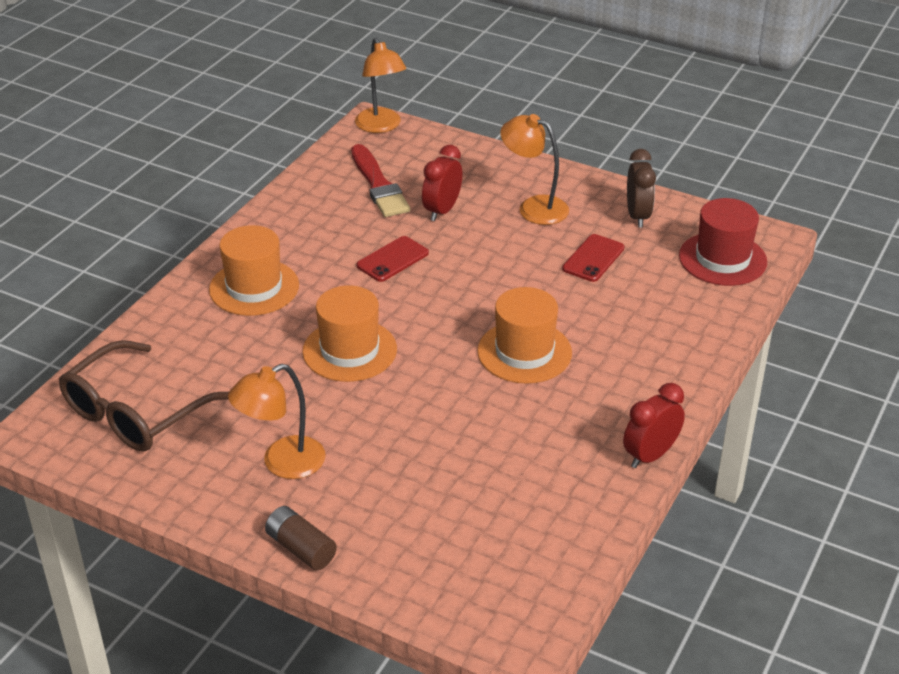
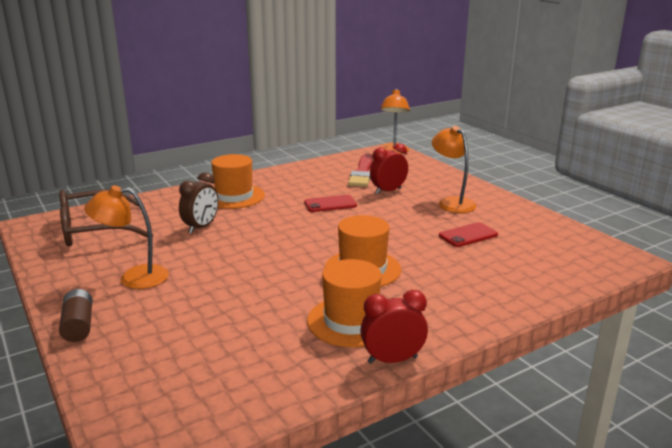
camera: 30 degrees right, 15 degrees down
(349, 350) = (249, 237): orange hat -> orange hat (351, 321)
(637, 216) = (524, 223): brown clock -> brown clock (201, 227)
(722, 259) = (574, 260): red hat -> none

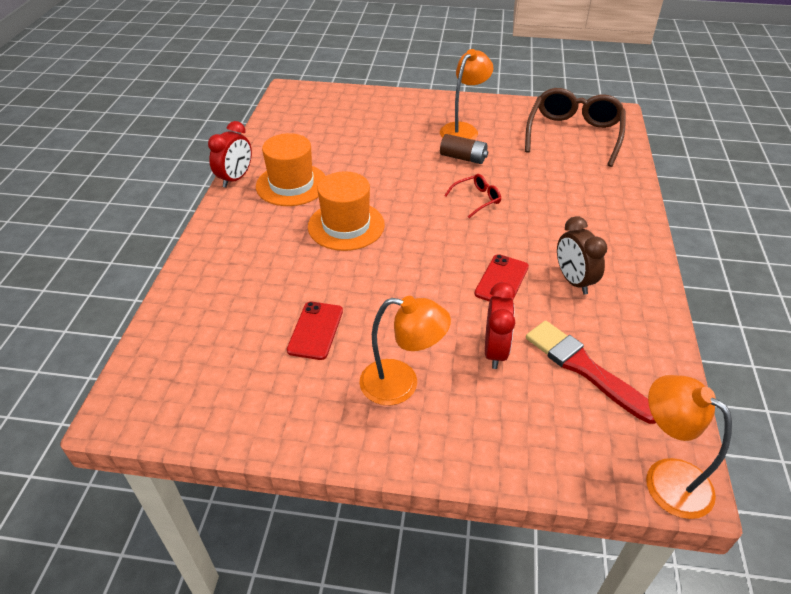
camera: 130 degrees right, 20 degrees up
(78, 326) = (421, 100): brown battery -> brown battery (463, 158)
(201, 227) = (525, 182): brown clock -> brown clock (573, 281)
(234, 196) = (589, 226): orange hat -> none
(251, 236) = (476, 199): none -> red glasses

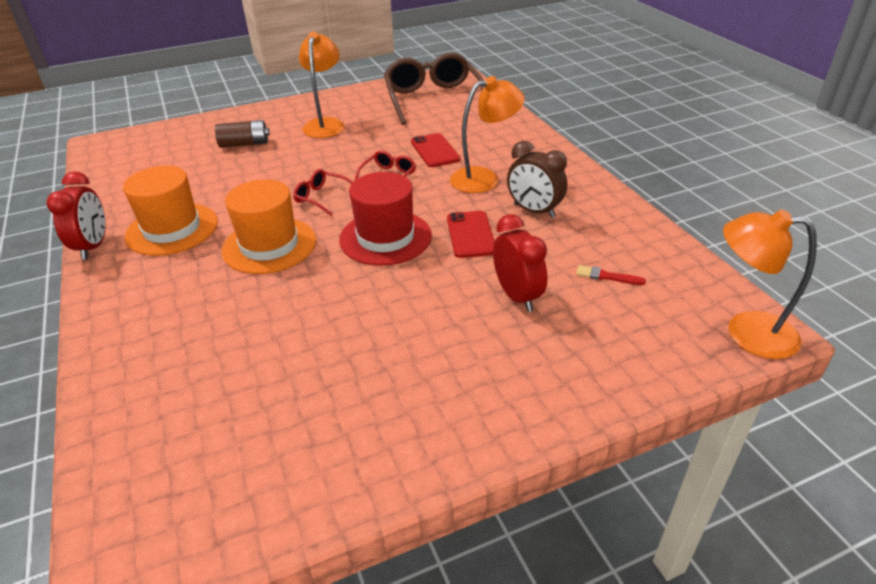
camera: 30 degrees left, 5 degrees down
(315, 330) = (316, 358): red phone -> red phone (435, 151)
(401, 384) = (453, 367): orange lamp -> orange lamp (484, 178)
(412, 199) = (322, 197): none -> red glasses
(433, 254) = (385, 237): none -> red hat
(463, 158) = (345, 147): brown battery -> brown battery (244, 144)
(585, 368) = (606, 276): red brush -> red brush, size x0.42

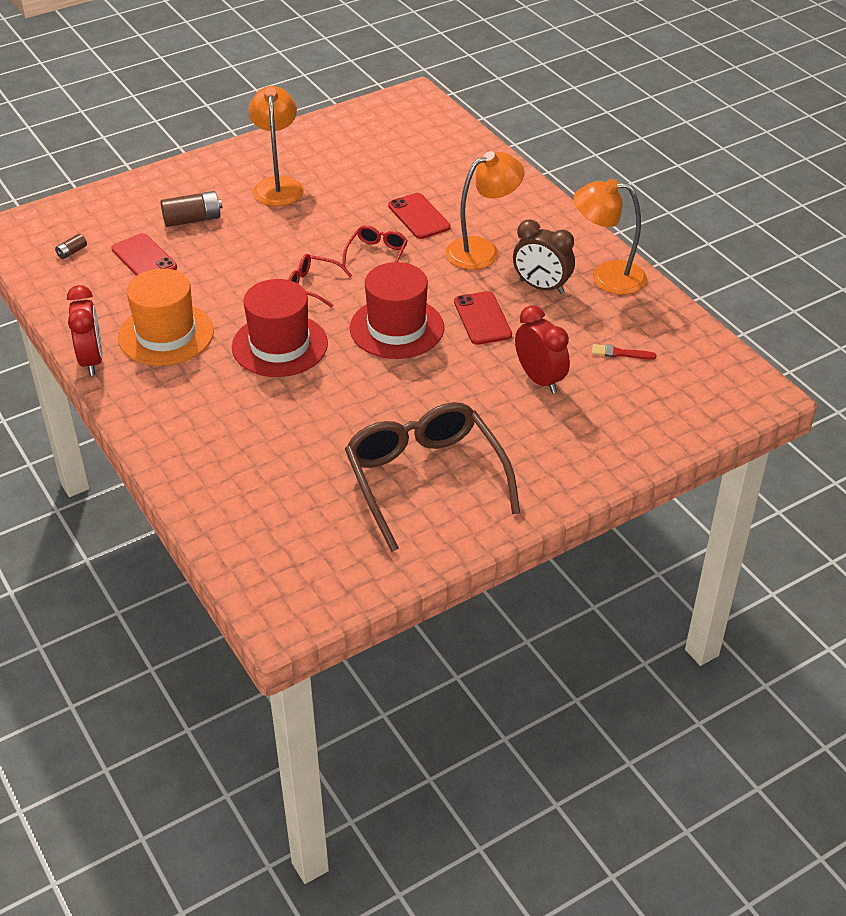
camera: 10 degrees left, 5 degrees up
(134, 161) = (72, 252): none -> brown battery
(189, 169) = (144, 258): none -> red phone
(269, 245) = (280, 345): orange hat -> red hat
(433, 99) = (397, 140): brown glasses -> brown glasses (425, 479)
(746, 332) = (744, 396): orange lamp -> orange lamp (606, 277)

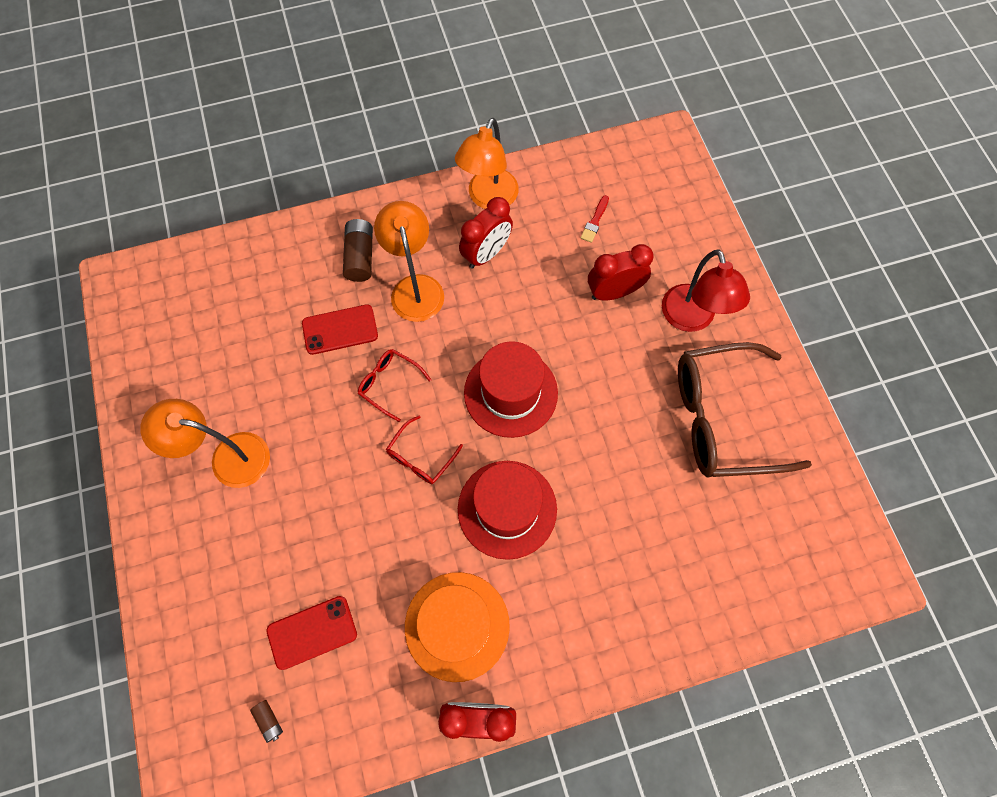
camera: 75 degrees left, 25 degrees up
(192, 220) = (258, 564): brown battery -> brown battery (360, 257)
(482, 318) = (518, 315): red phone -> none
(534, 441) = (691, 319): none -> red lamp
(541, 287) = (486, 254): brown clock -> red clock

